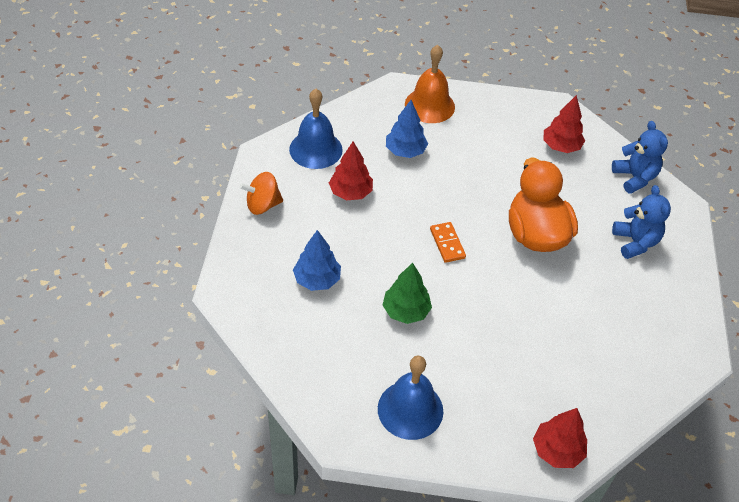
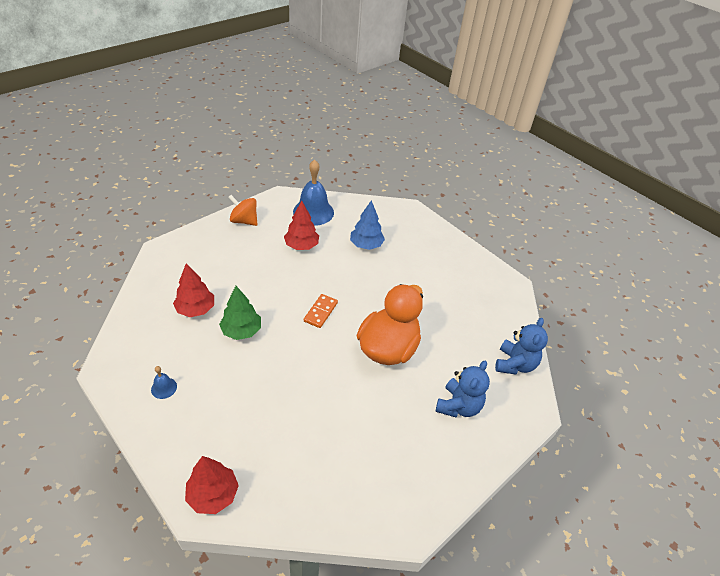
camera: 40 degrees right, 5 degrees down
(317, 279) = (217, 277): blue tree -> none
(410, 409) = (164, 388): blue bell -> blue bell, size x0.44
(429, 105) = (417, 230): orange bell -> none
(561, 146) = (480, 308): red tree -> red tree (196, 309)

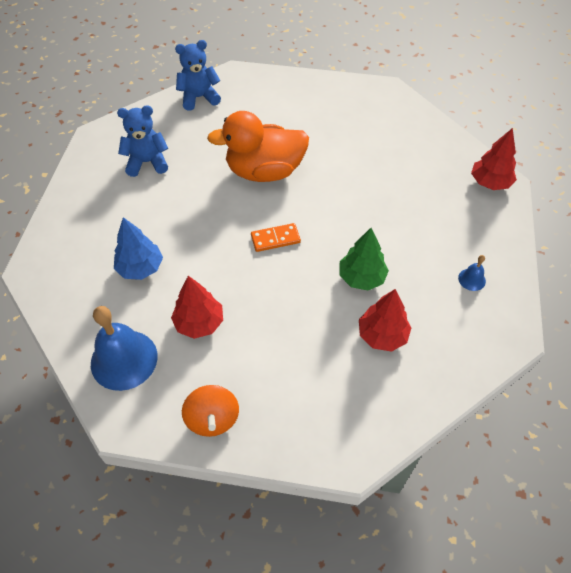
camera: 125 degrees left, 10 degrees up
(458, 406) = (274, 108): blue teddy bear -> blue teddy bear (147, 162)

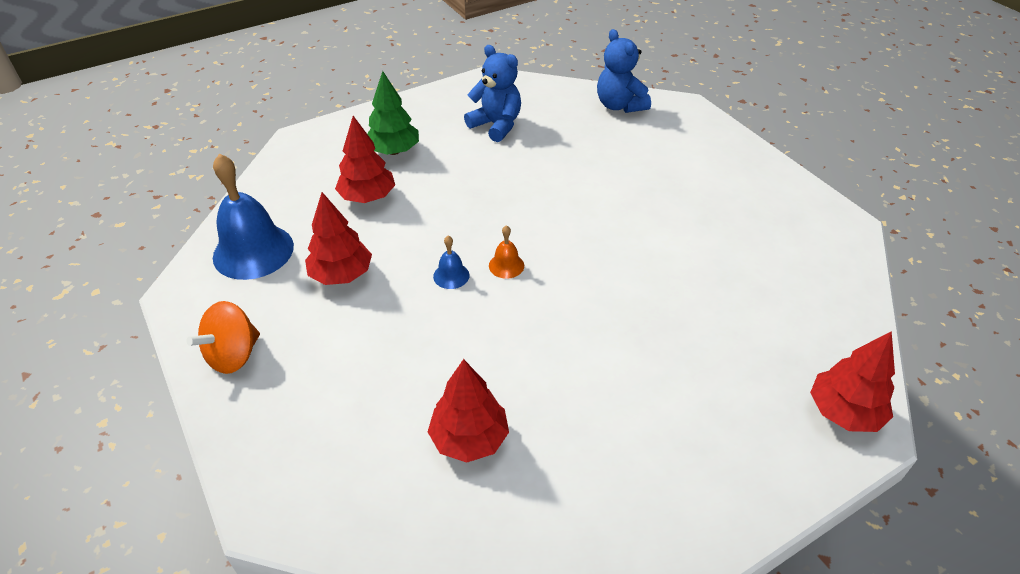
camera: 50 degrees right, 10 degrees down
(140, 268) = (367, 197): blue tree -> red tree
(199, 97) = (619, 105): blue teddy bear -> blue teddy bear turned 150 degrees counterclockwise
(264, 171) = (586, 203): orange duck -> none
(275, 239) = (506, 265): orange domino -> orange bell
(361, 277) = (533, 369): green tree -> green tree (393, 151)
(472, 279) = (654, 486): blue bell -> blue bell (451, 275)

